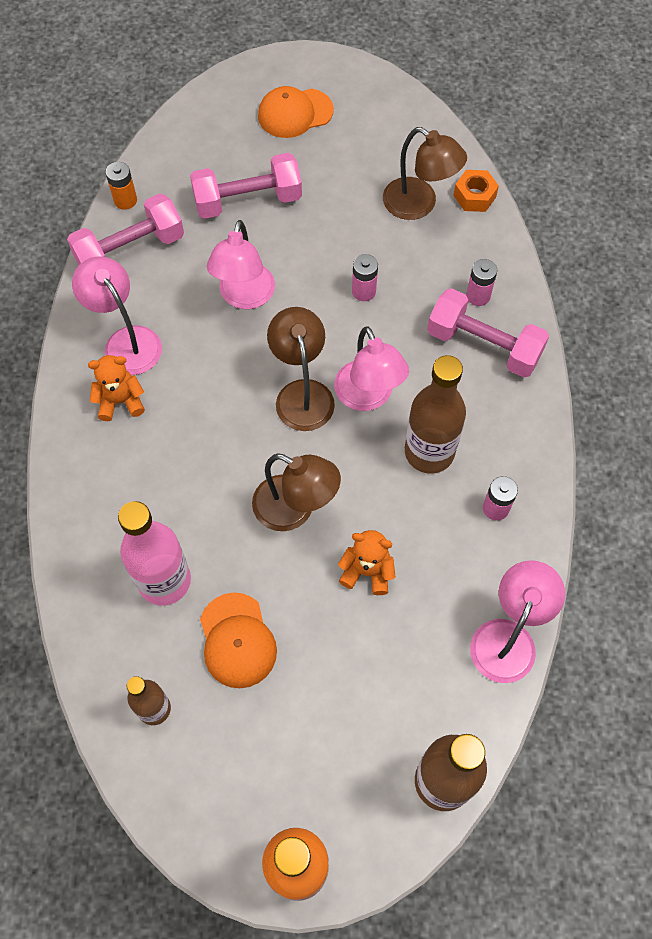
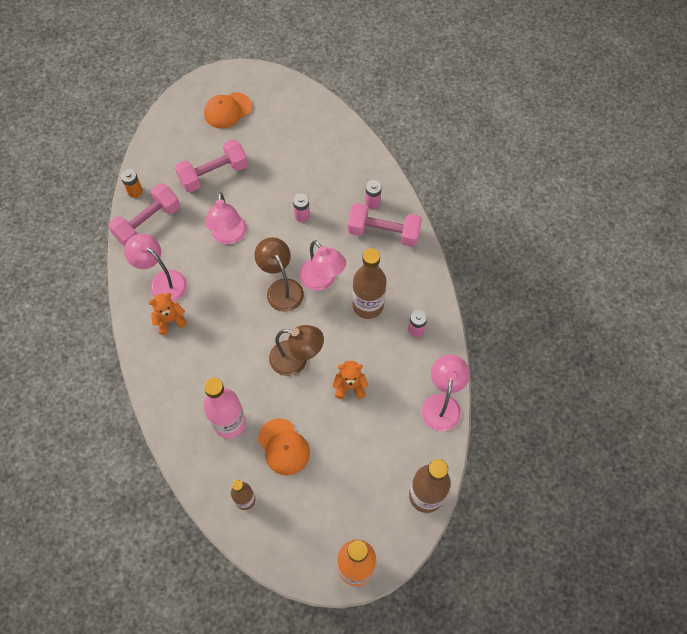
camera: 15 degrees left, 0 degrees up
(419, 205) = (321, 153): brown lamp -> none
(474, 196) = (354, 140): orange nut -> none

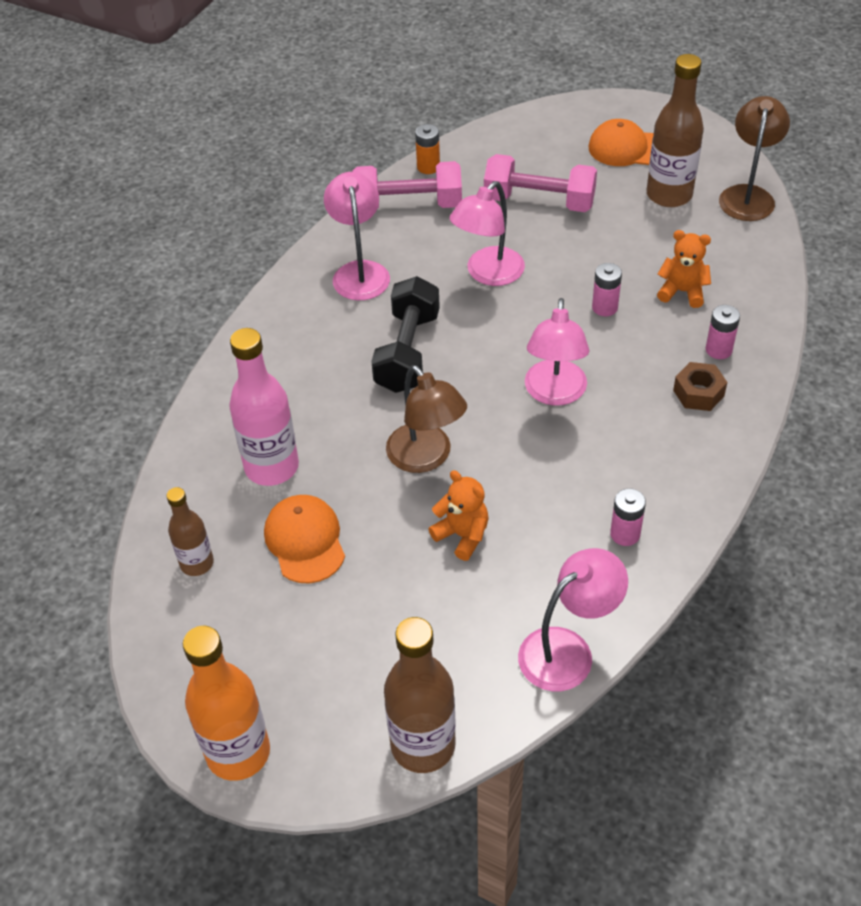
camera: 45 degrees right, 15 degrees down
(170, 320) = (324, 315): orange teddy bear -> orange teddy bear (682, 292)
(232, 310) = (407, 352): none -> black dumbbell
(281, 288) = (493, 368): brown lamp -> brown lamp (747, 195)
(283, 447) = (305, 541): orange cap -> orange cap turned 150 degrees clockwise
(368, 305) = (586, 461): brown bottle -> brown bottle (669, 195)
(383, 232) = (698, 393): pink dumbbell -> brown nut

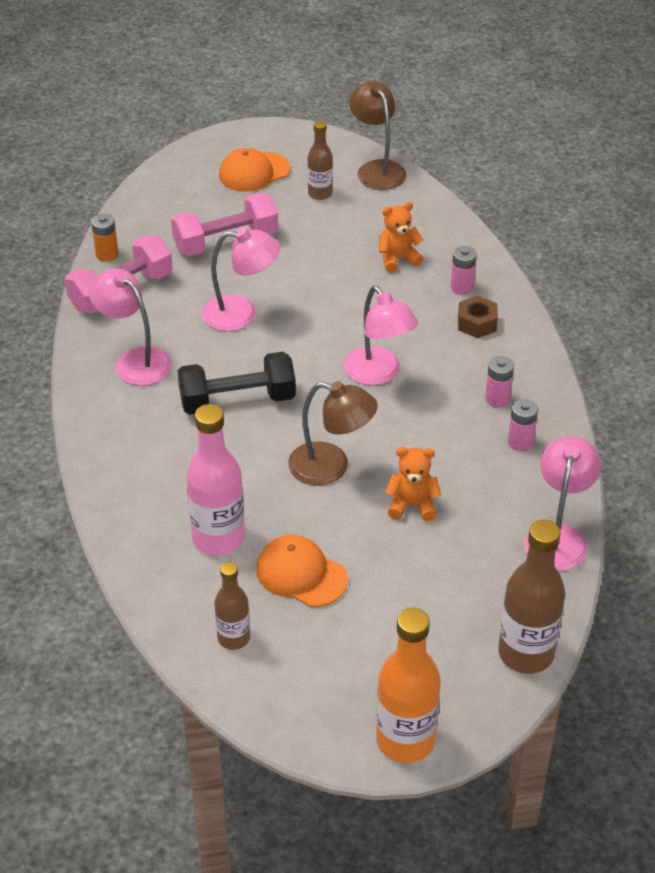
camera: 40 degrees left, 5 degrees down
(407, 352) = (237, 400): black dumbbell -> black dumbbell turned 75 degrees counterclockwise
(488, 274) = (241, 313): pink lamp -> pink lamp turned 90 degrees counterclockwise
(604, 307) = (354, 296): pink battery -> pink battery (497, 399)
(669, 195) = (320, 193): brown bottle -> brown bottle, size x0.59

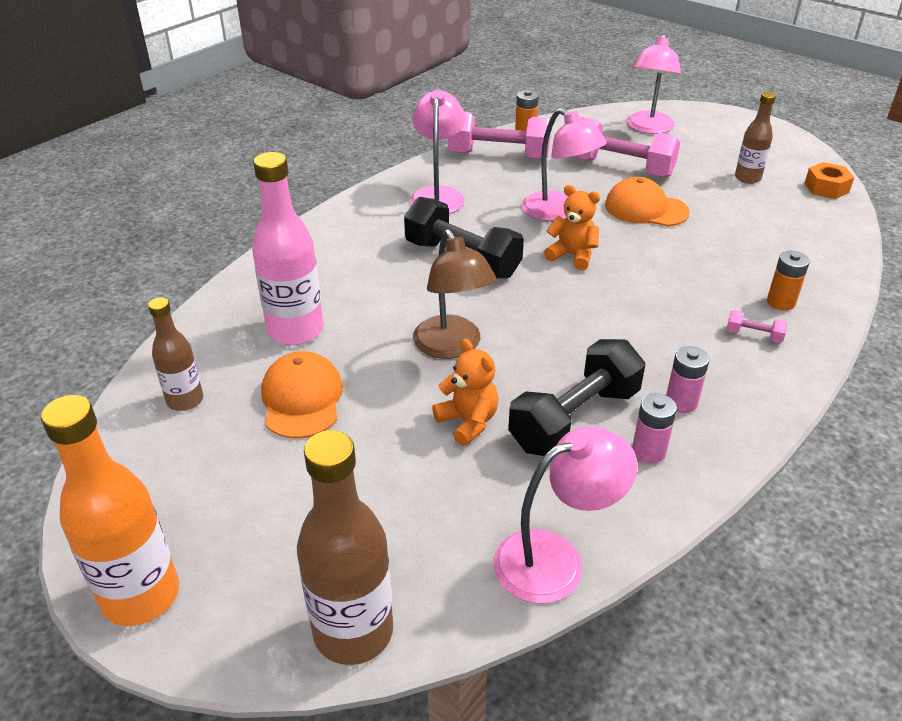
camera: 50 degrees right, 5 degrees down
(254, 172) = (713, 142): orange cap -> orange cap (646, 209)
(377, 169) = (826, 188): brown lamp -> orange nut
(378, 374) = (600, 313): pink lamp -> pink lamp (648, 128)
(398, 259) = (749, 251): orange teddy bear -> orange teddy bear (572, 256)
(461, 455) = (574, 419): none -> black dumbbell
(462, 287) = (780, 302): pink battery -> orange battery
(477, 323) = (753, 335): brown nut -> pink dumbbell

